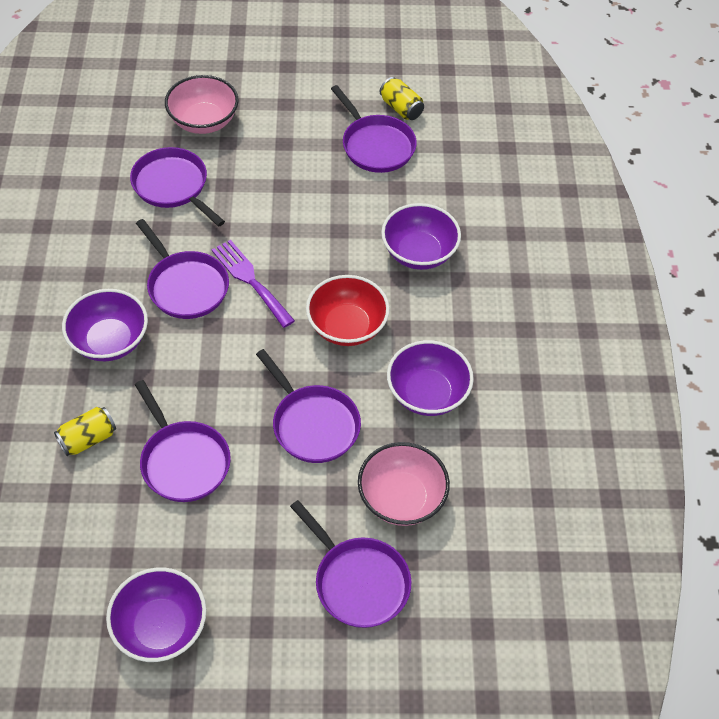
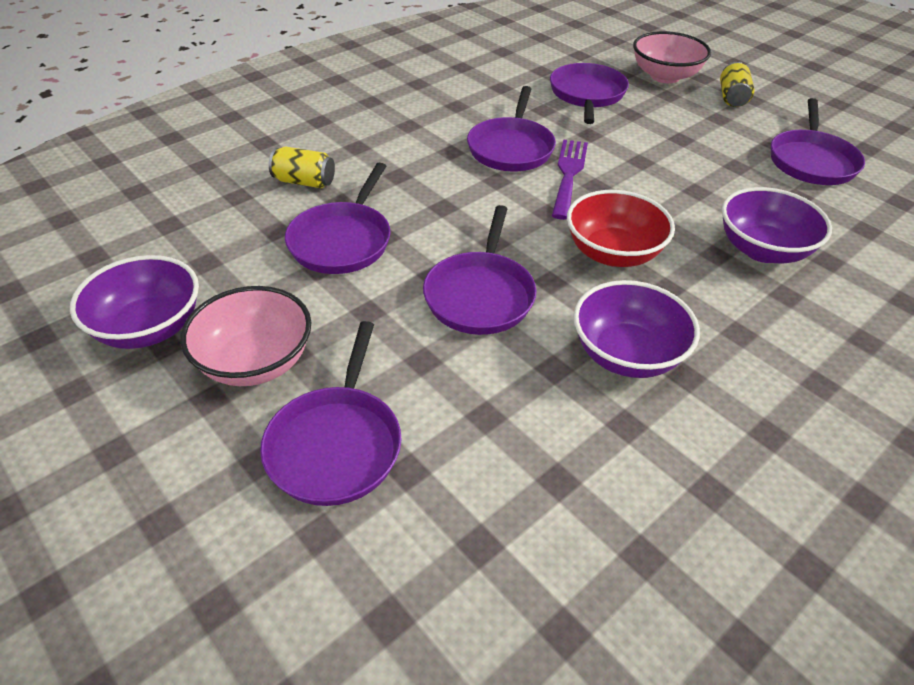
camera: 50 degrees right, 10 degrees down
(109, 341) = (408, 143): purple bowl -> none
(401, 108) = (872, 152): yellow can -> yellow can (732, 97)
(401, 498) = (478, 415): pink bowl -> pink bowl (255, 362)

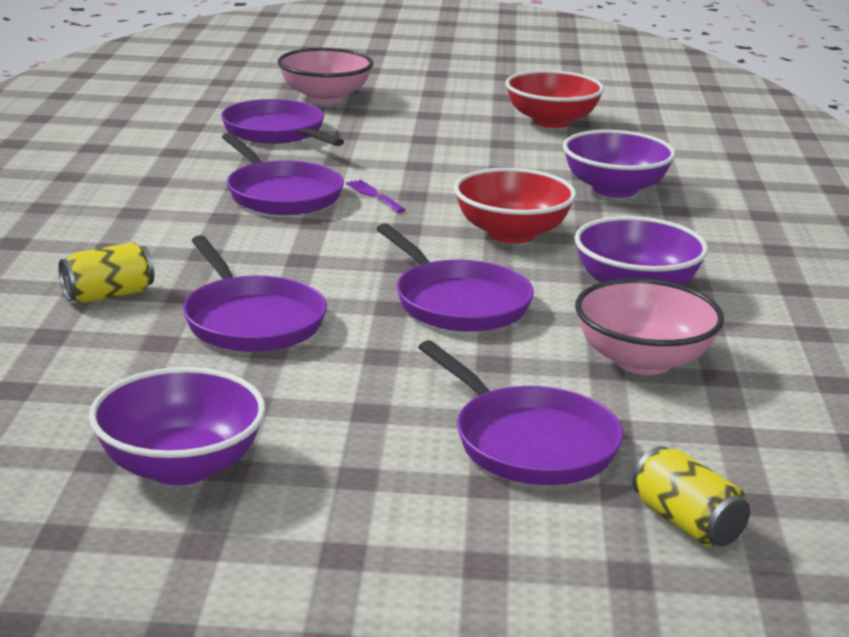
camera: 45 degrees left, 20 degrees down
(255, 362) = (348, 434): pink bowl -> pink bowl (643, 360)
(569, 174) = (374, 195): purple fork -> purple fork, size x0.53
(732, 97) = (413, 96): yellow can -> yellow can (686, 523)
(811, 161) = (551, 121): purple pan -> red bowl

